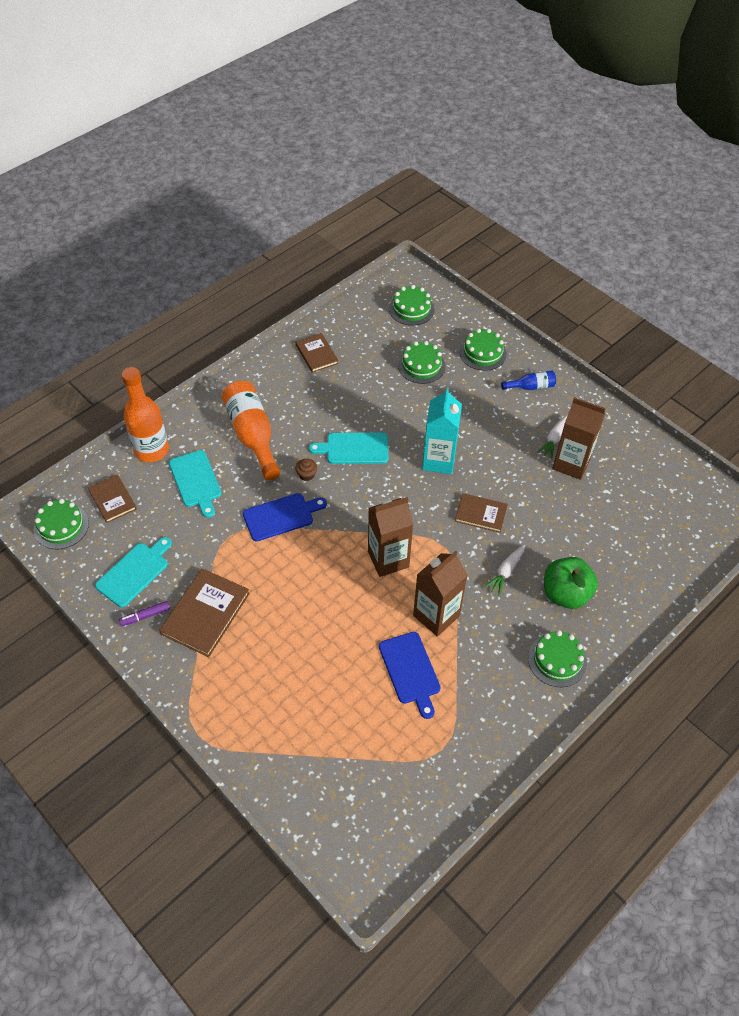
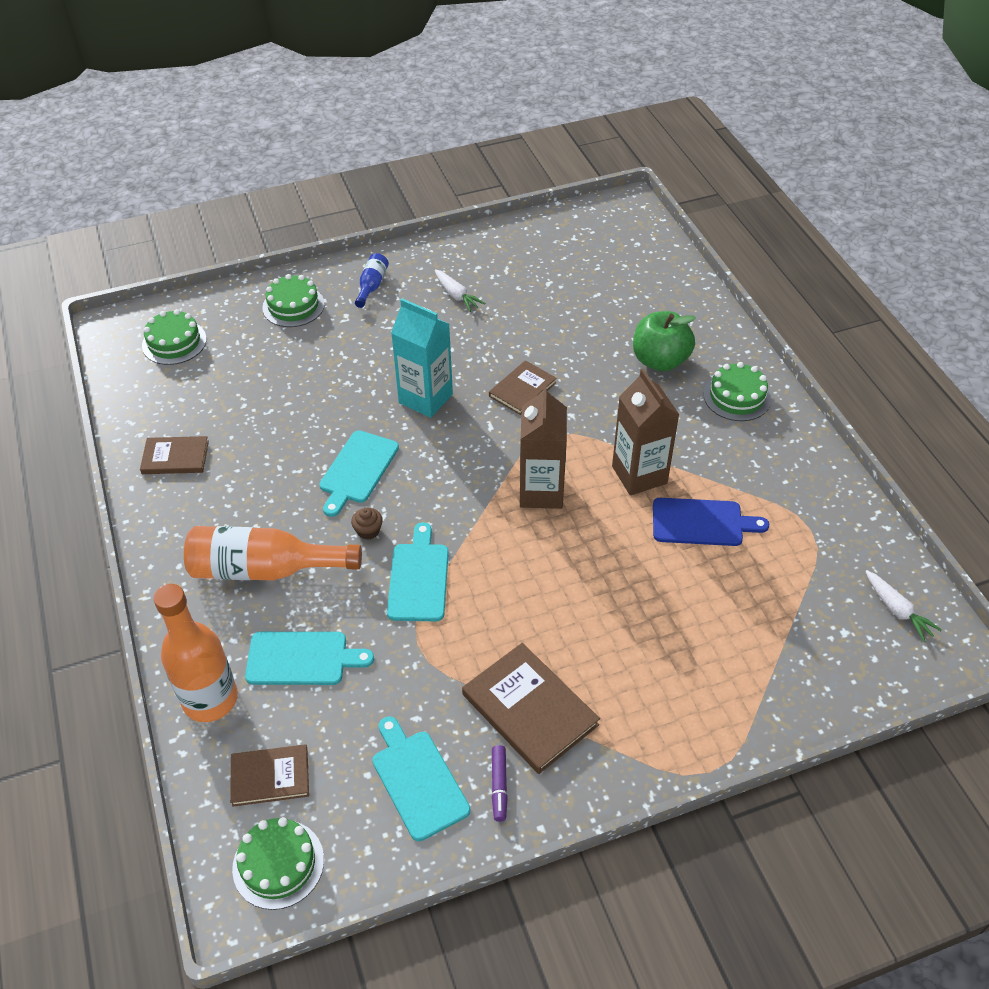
camera: 65 degrees left, 5 degrees down
(281, 516) = (418, 578): blue cutting board -> turquoise cutting board
(421, 365) = (272, 364): green cake -> none
(505, 572) = (610, 397): white carrot -> white carrot (897, 610)
(571, 464) = (497, 295): brown carton -> none

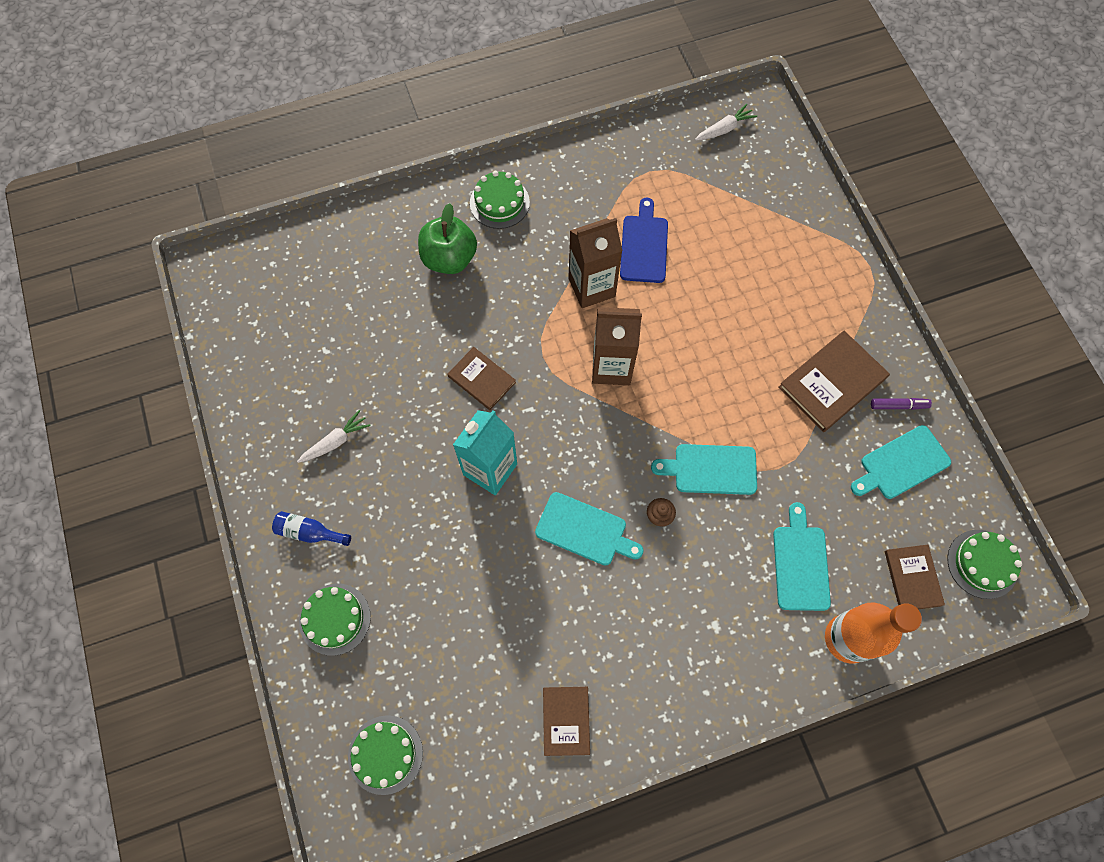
camera: 90 degrees left, 20 degrees up
(265, 569) = (707, 607): orange bottle -> none

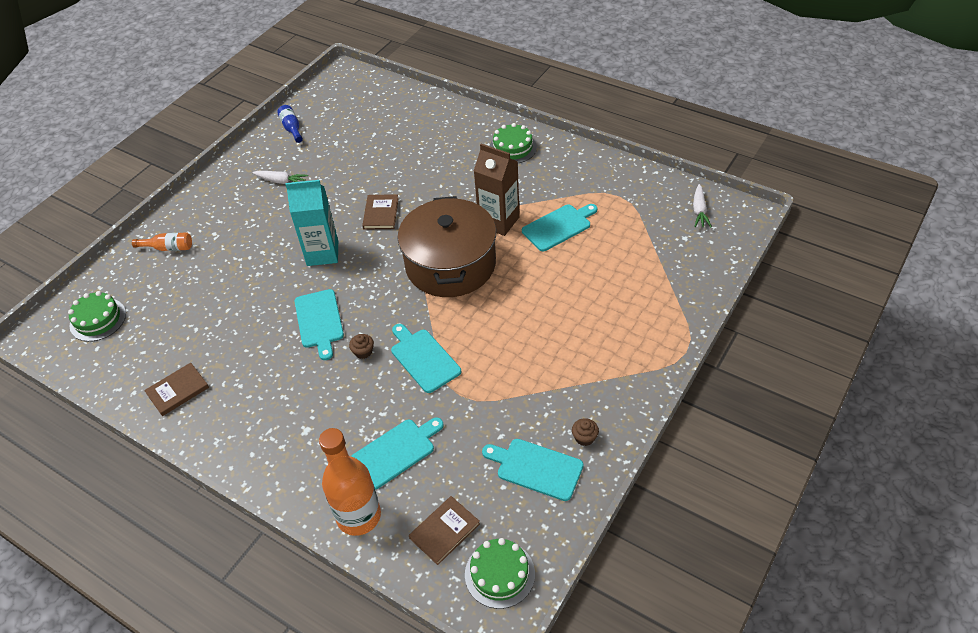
camera: 55 degrees right, 20 degrees down
(309, 532) = (214, 206): blue bottle -> blue bottle (292, 128)
(335, 619) = (168, 248): green cake -> orange bottle
(449, 258) = (449, 152): green apple -> none
(611, 367) = (450, 264): brown carton -> brown pot
(644, 246) = (558, 226): blue cutting board -> turquoise cutting board
(724, 129) = (699, 210): white carrot -> white carrot turned 75 degrees clockwise
(832, 382) = (561, 386): brown book -> none
(898, 405) = (584, 438): purple marker -> brown cupcake

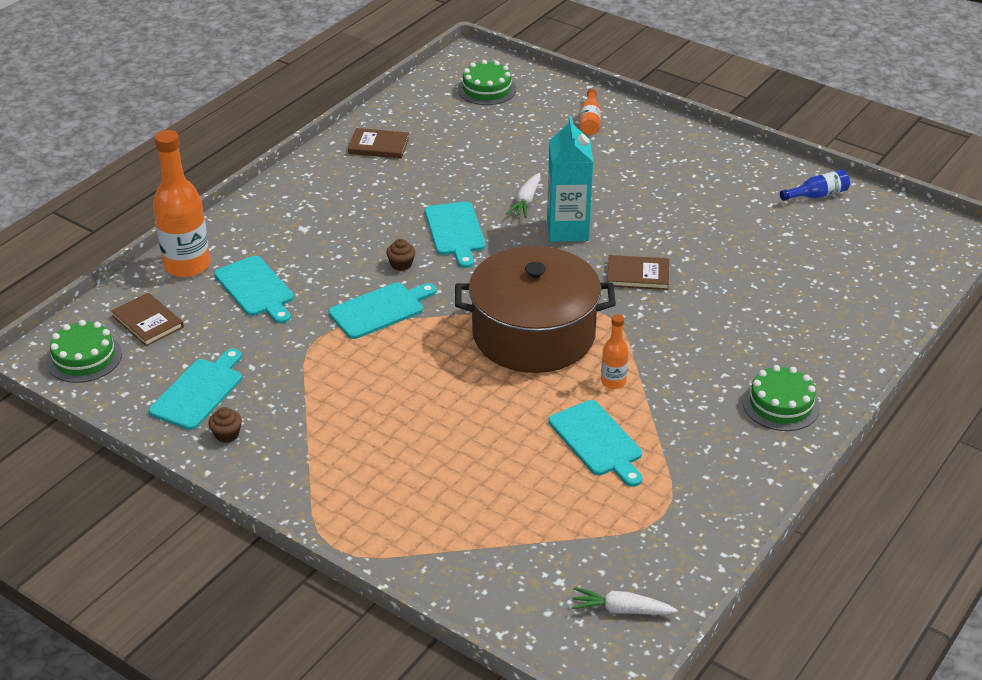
camera: 90 degrees right, 10 degrees down
(177, 390) = (378, 146): brown book -> brown book turned 45 degrees counterclockwise
(281, 181) = (705, 192): white carrot -> white carrot (526, 201)
(319, 321) = (455, 231): turquoise cutting board -> turquoise cutting board turned 90 degrees counterclockwise
(499, 221) = (613, 382): brown carton -> orange bottle

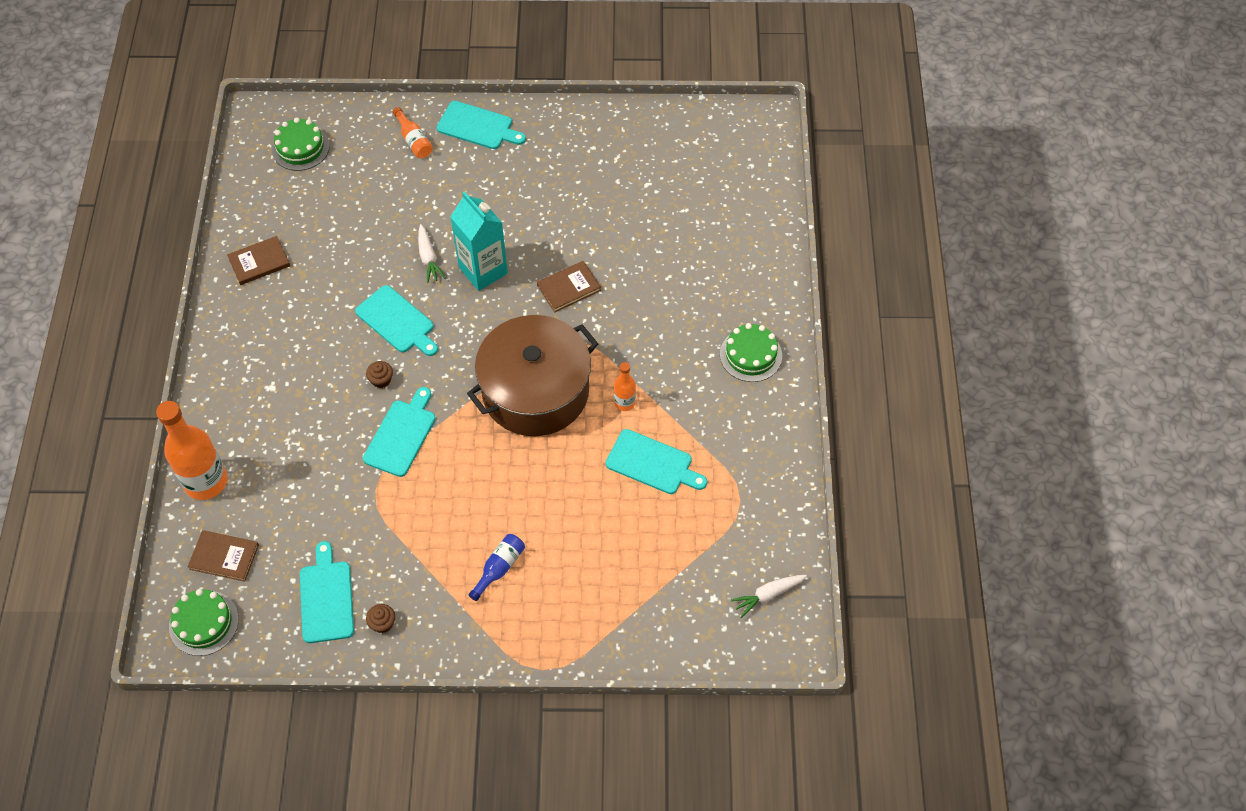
camera: 35 degrees left, 20 degrees up
(256, 289) = (284, 472): turquoise cutting board -> turquoise cutting board (478, 126)
(817, 195) = (643, 131): blue bottle -> blue bottle (499, 568)

